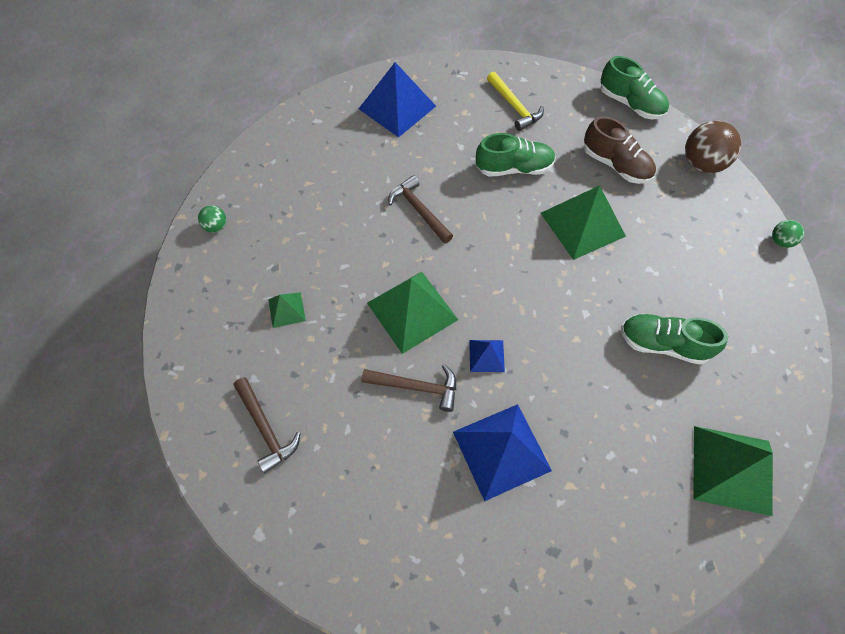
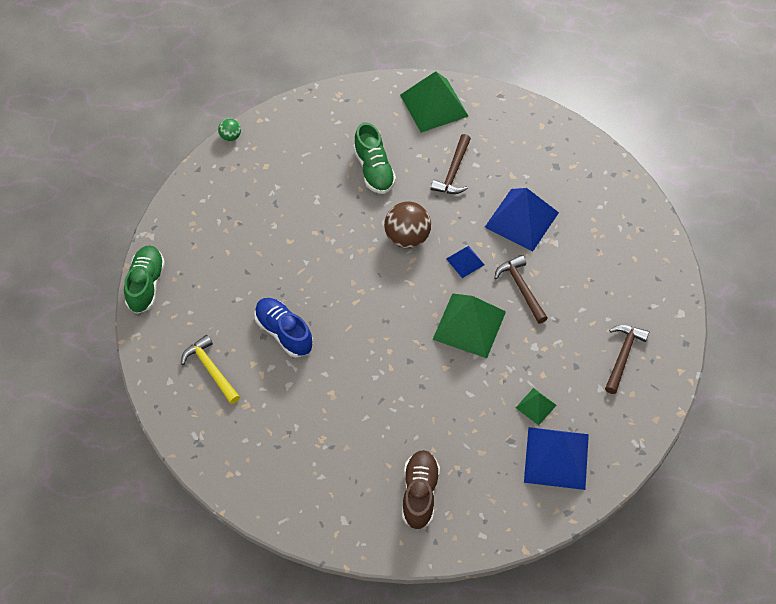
camera: 125 degrees left, 5 degrees down
(216, 226) = (512, 514): green ball -> none
(397, 107) = (279, 463): blue pyramid -> blue pyramid (556, 458)
(419, 211) = (379, 374): brown hammer -> brown hammer (453, 172)
(514, 106) = (211, 370): yellow hammer -> yellow hammer turned 60 degrees counterclockwise
(514, 168) = (284, 333): green shoe -> blue shoe
(582, 224) = (307, 259): green pyramid -> none
(615, 165) = (227, 265): brown shoe -> brown shoe (420, 494)
(701, 164) = (184, 209): brown ball -> brown ball (407, 237)

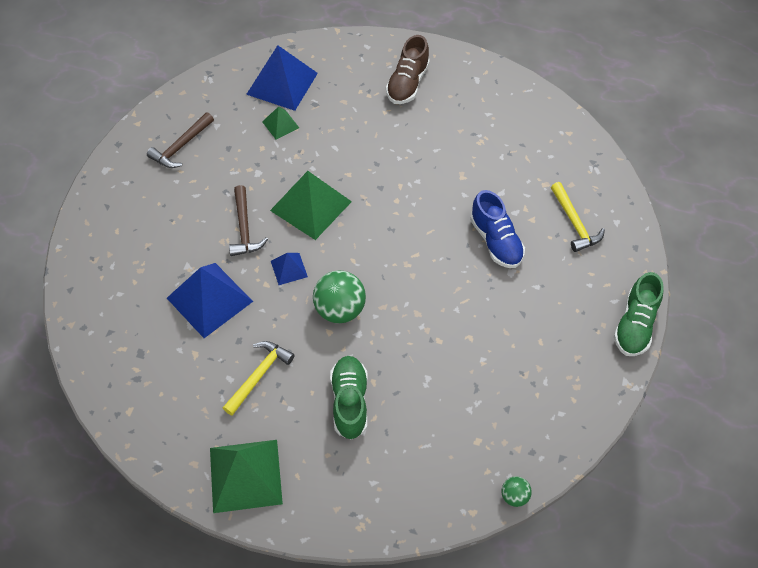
camera: 165 degrees left, 0 degrees up
(407, 237) = (340, 309): brown ball -> green ball
(453, 172) = (258, 376): brown hammer -> yellow hammer

